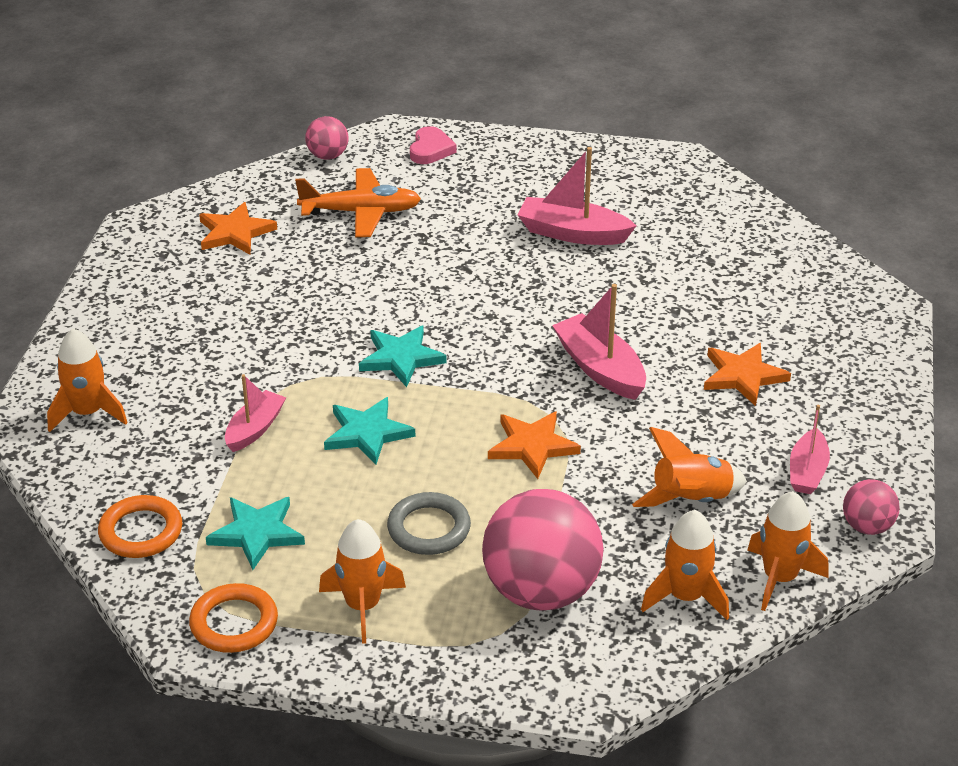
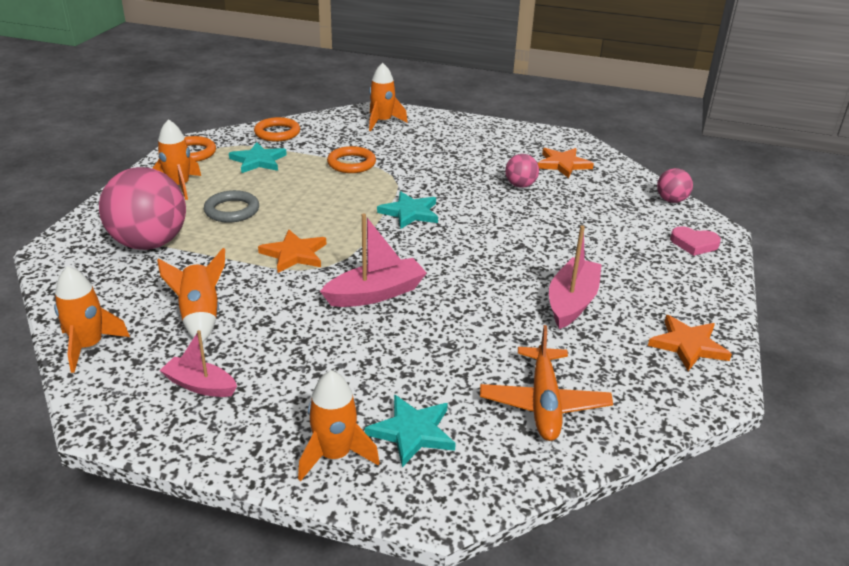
camera: 95 degrees right, 5 degrees down
(255, 429) = (351, 163): pink boat -> orange ring
(361, 212) = (593, 209): orange plane -> orange plane (544, 403)
(367, 433) = (333, 196): turquoise star -> turquoise star (412, 432)
(685, 597) = (102, 299): orange rocket -> orange rocket (335, 455)
(743, 376) = (343, 370): orange star -> orange star (688, 345)
(867, 526) = (112, 408): pink ball -> pink ball (520, 185)

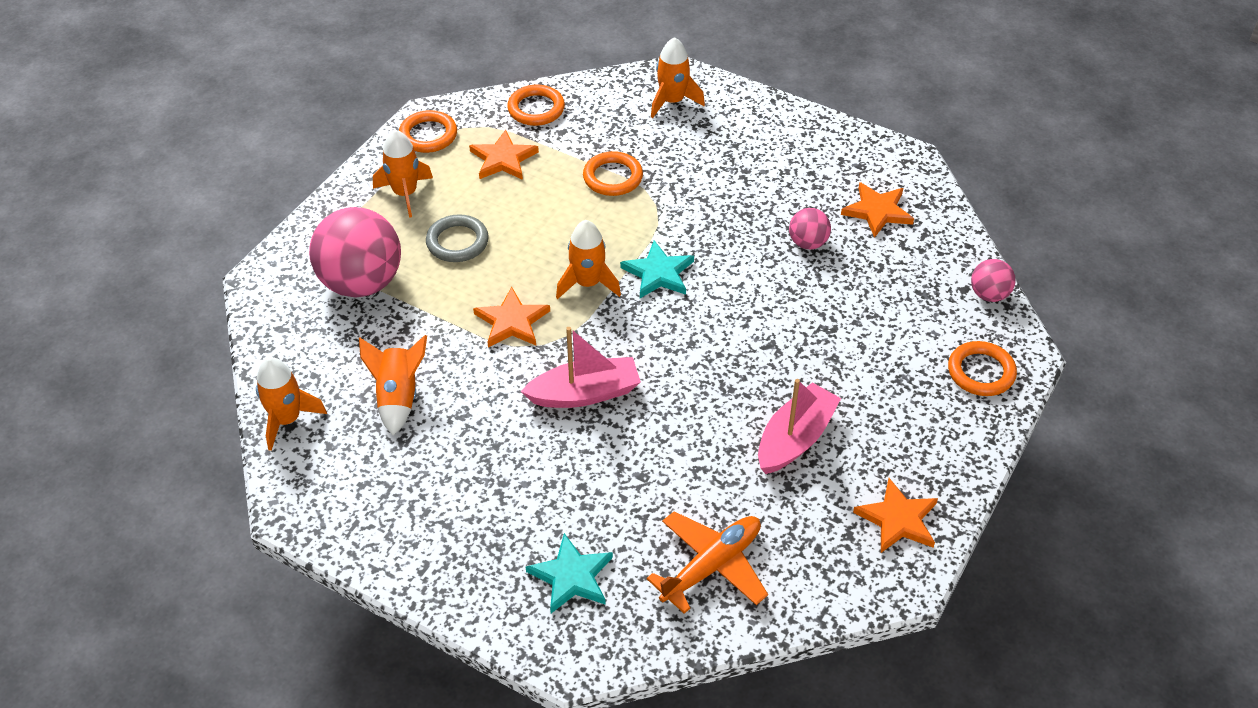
camera: 15 degrees right, 15 degrees up
(200, 385) = (385, 486): pink boat -> none
(258, 161) = (503, 159): turquoise star -> orange star
(335, 455) = (493, 589): orange rocket -> orange rocket (587, 283)
(544, 403) = (711, 566): orange plane -> orange plane turned 150 degrees counterclockwise
(694, 244) = (981, 372): pink heart -> orange ring

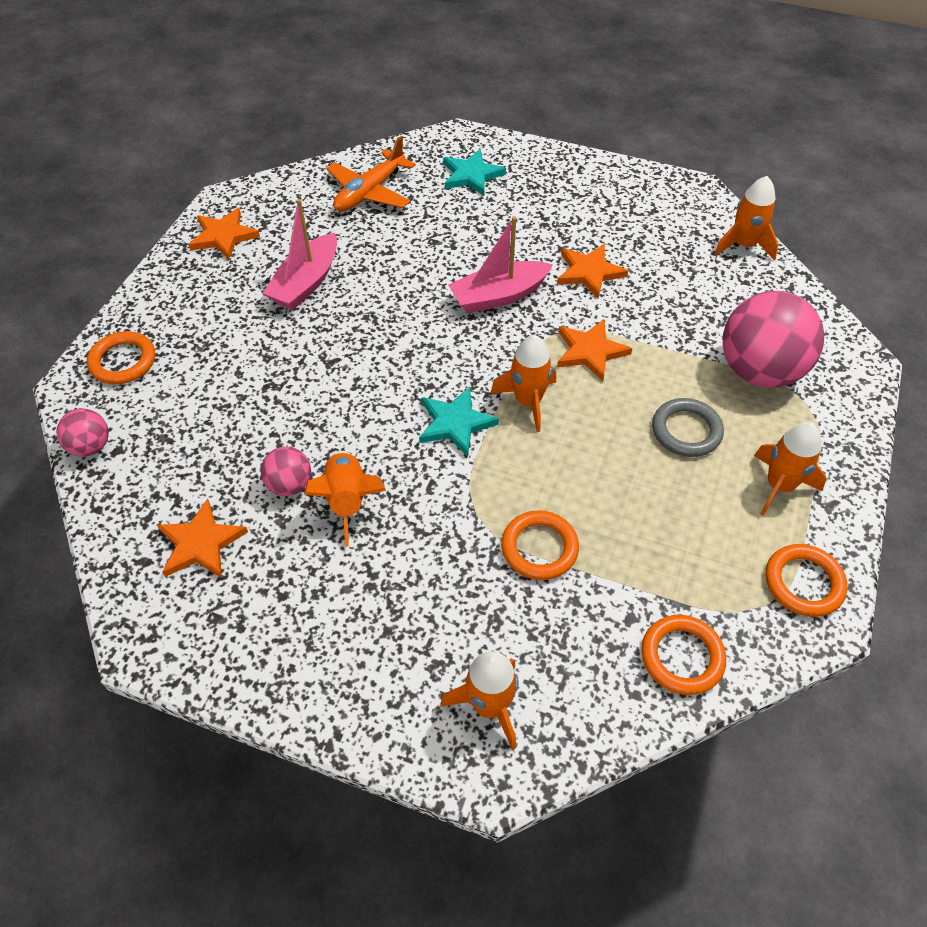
camera: 170 degrees right, 5 degrees up
(398, 397) = (661, 273): orange rocket -> orange rocket (347, 501)
(503, 159) = (688, 557): orange star -> orange star (589, 272)

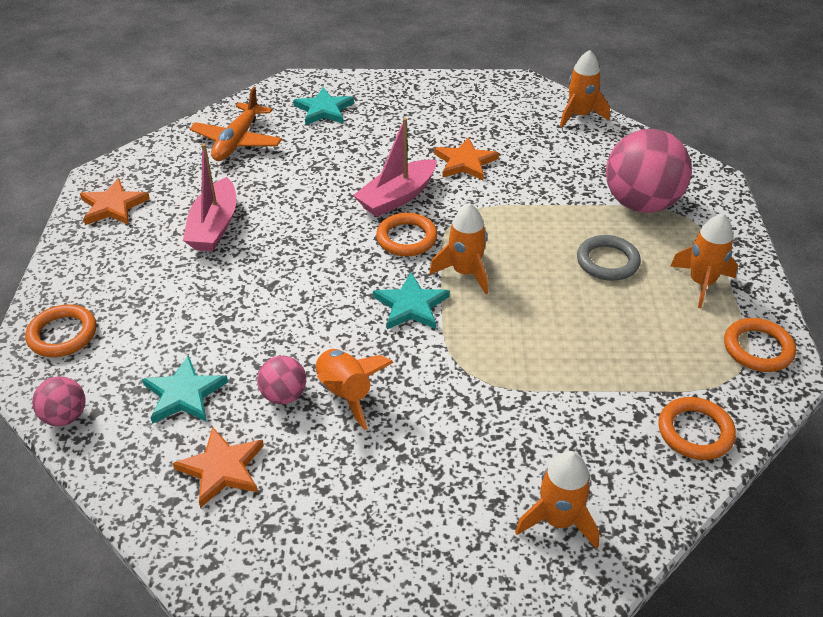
camera: 20 degrees left, 10 degrees down
(201, 455) = (184, 394): none -> turquoise star
(539, 548) = (535, 383): orange ring -> orange ring (406, 238)
(590, 351) = (497, 221): orange star -> none

